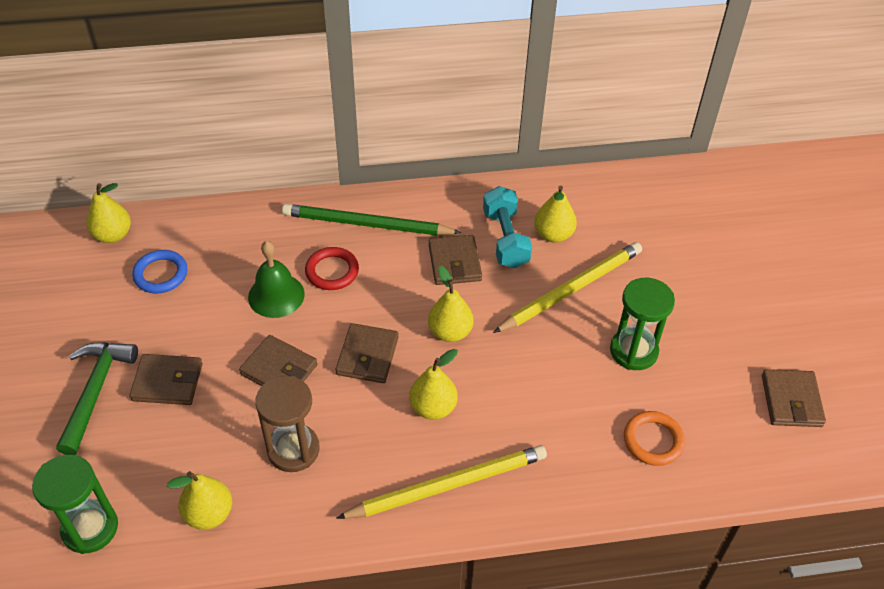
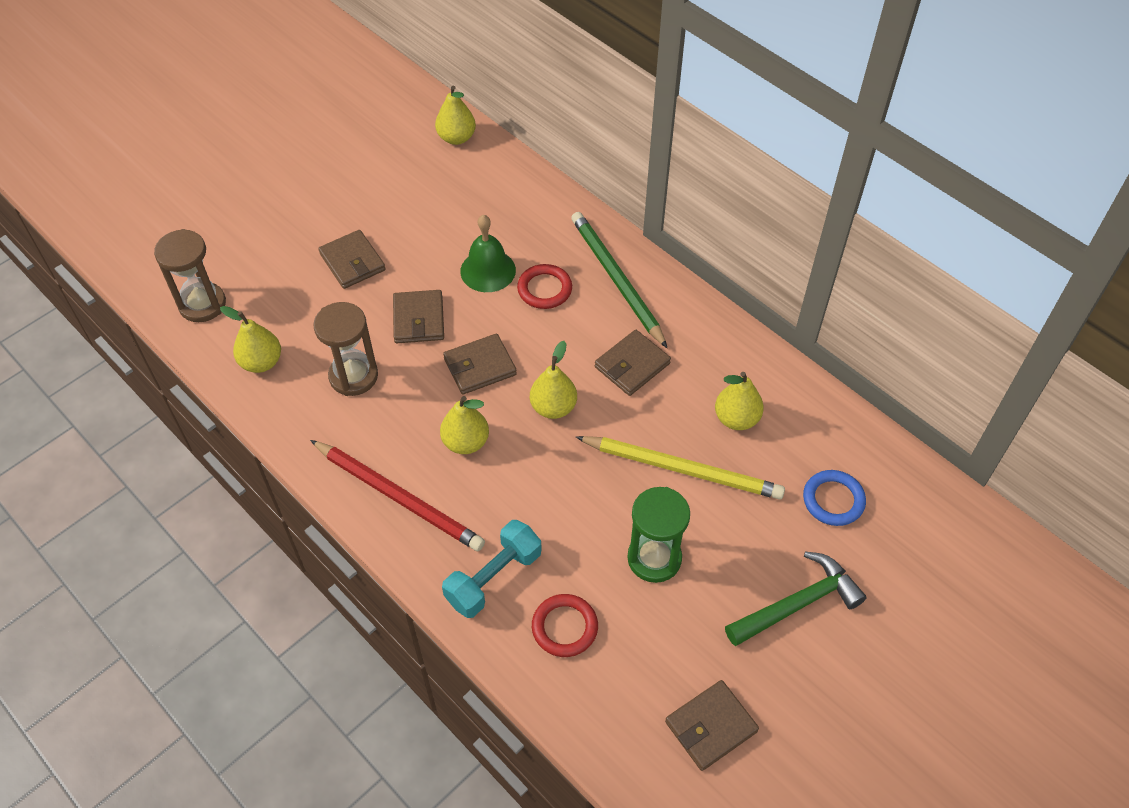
camera: 55 degrees right, 5 degrees up
(90, 528) = (202, 304): green hourglass -> brown hourglass
(95, 392) = (311, 228): green hammer -> green hammer (797, 604)
(161, 274) = (445, 190): blue ring -> blue ring (833, 500)
(448, 485) = (399, 497): yellow pencil -> red pencil
(505, 239) = (695, 385): turquoise dumbbell -> turquoise dumbbell (493, 578)
(653, 440) = (564, 627): orange ring -> red ring

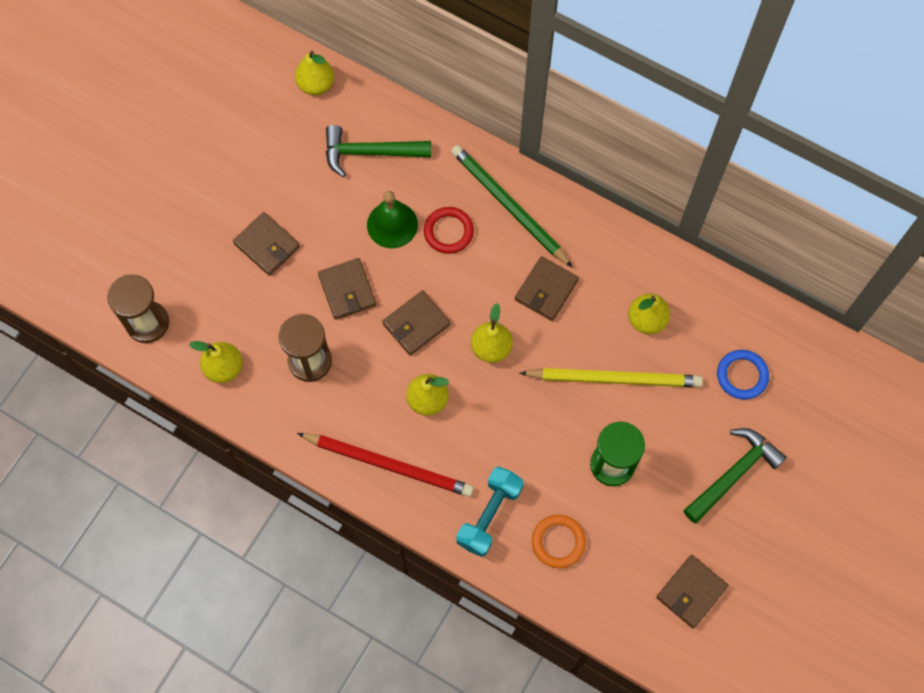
camera: 15 degrees left, 15 degrees up
(489, 204) = (370, 153): none -> green hammer
(564, 627) = (558, 542): red ring -> orange ring

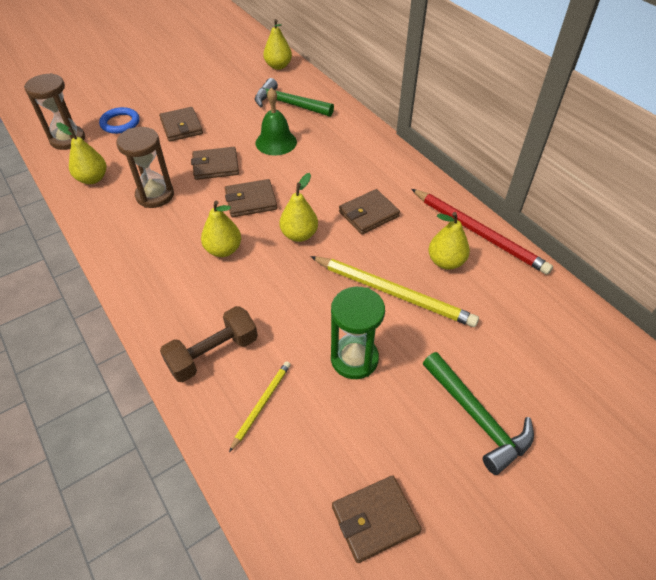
camera: 25 degrees right, 20 degrees down
(347, 290) = (215, 166): brown wallet -> brown wallet turned 75 degrees clockwise
(389, 465) = (158, 281): red pencil -> red pencil (479, 233)
(448, 232) = (314, 158): red ring -> none
(489, 515) = (213, 354): turquoise dumbbell -> brown dumbbell
(509, 206) = (370, 158): green pencil -> none
(558, 542) = (261, 404): orange ring -> yellow pencil
(733, 474) = (477, 417): green hammer -> green hammer turned 75 degrees clockwise
(742, 376) = (521, 335): blue ring -> blue ring (120, 123)

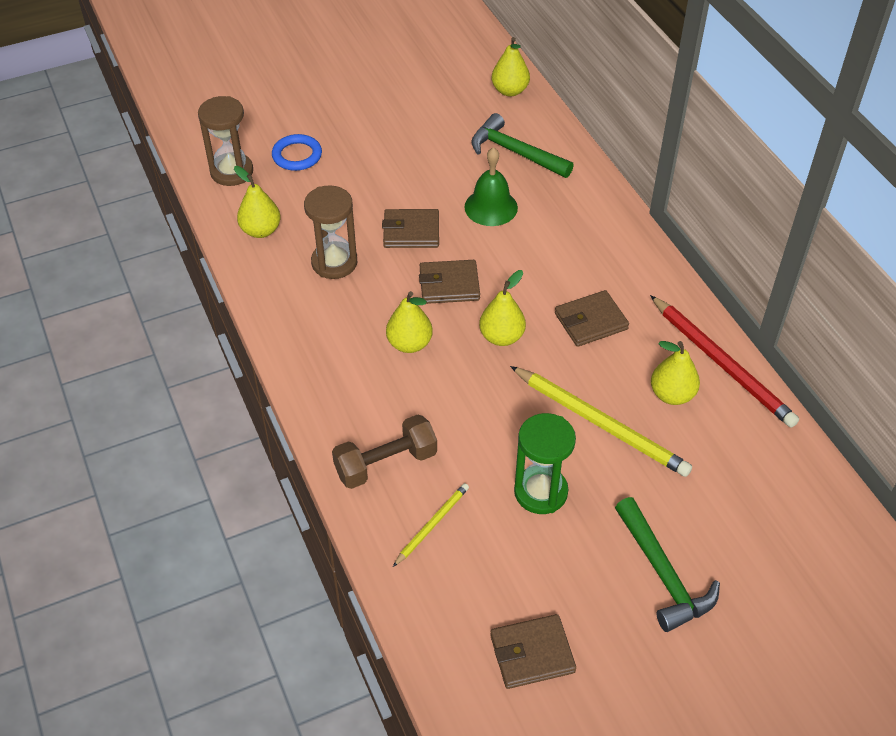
camera: 10 degrees right, 0 degrees up
(181, 127) = (373, 170): brown wallet -> none

